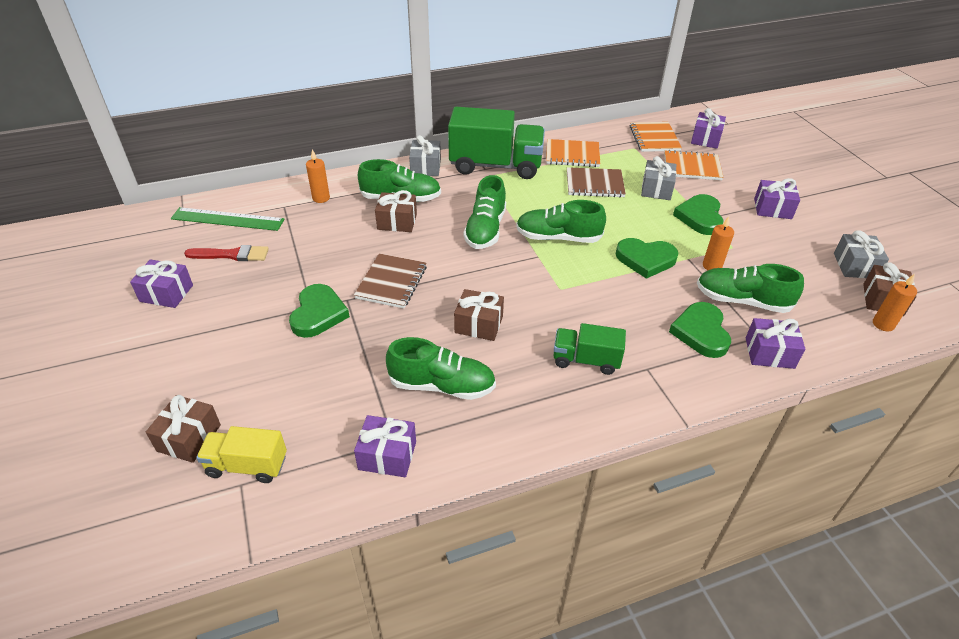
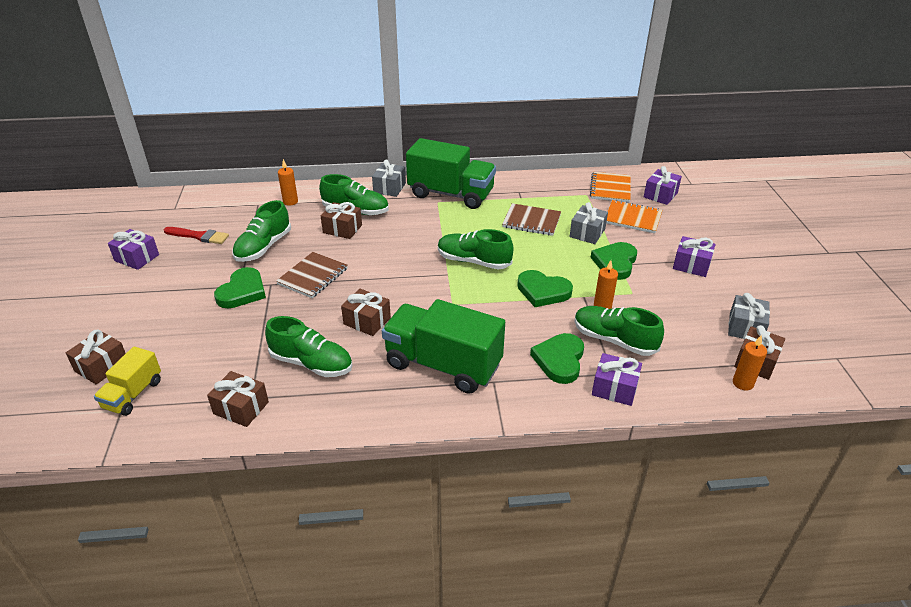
camera: 15 degrees right, 5 degrees down
(228, 219) = (209, 208): green ruler -> none
(247, 466) = (133, 394): yellow truck -> yellow truck turned 90 degrees counterclockwise
(387, 455) = (241, 408): purple gift -> brown gift
(485, 229) = (413, 246): green shoe -> green shoe (263, 247)
(572, 155) = (525, 194): orange notebook -> none
(586, 360) = (443, 365): green truck -> green truck, size x1.87

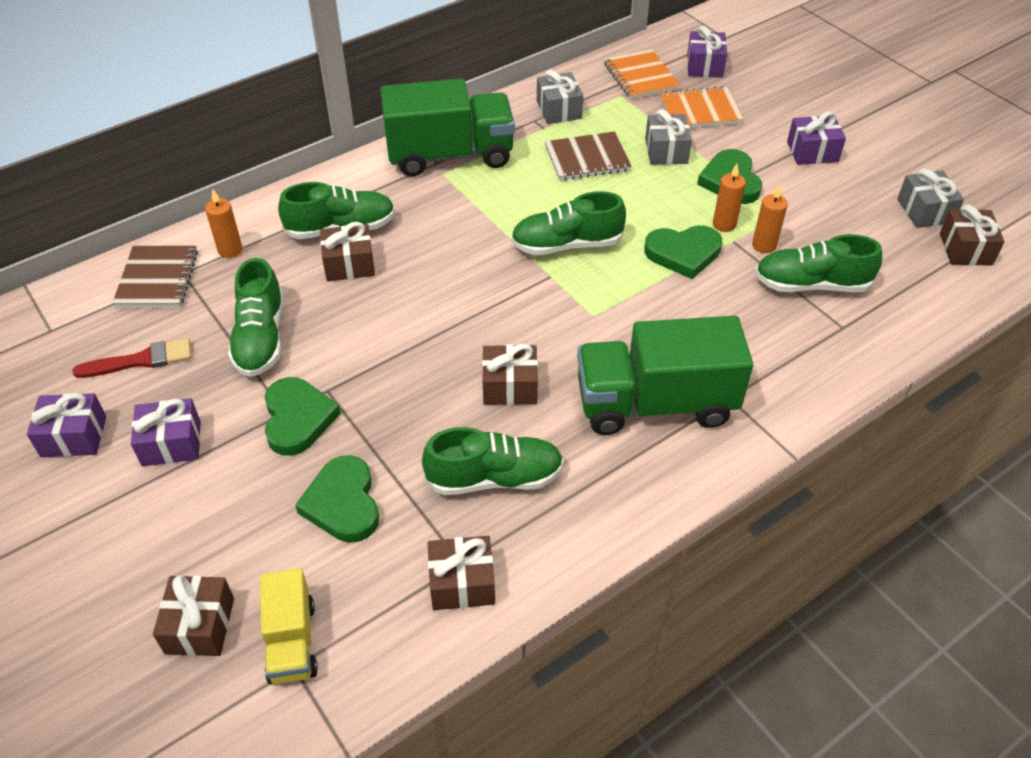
camera: 30 degrees left, 10 degrees up
(313, 276) = (376, 353): brown notebook -> brown notebook (157, 279)
(389, 188) = (356, 175): grey gift -> grey gift (559, 110)
(559, 360) = (776, 337): green heart -> green heart (343, 503)
(614, 388) = (860, 345): purple gift -> purple gift (171, 443)
(742, 383) = (973, 280): orange candle -> orange candle (724, 224)

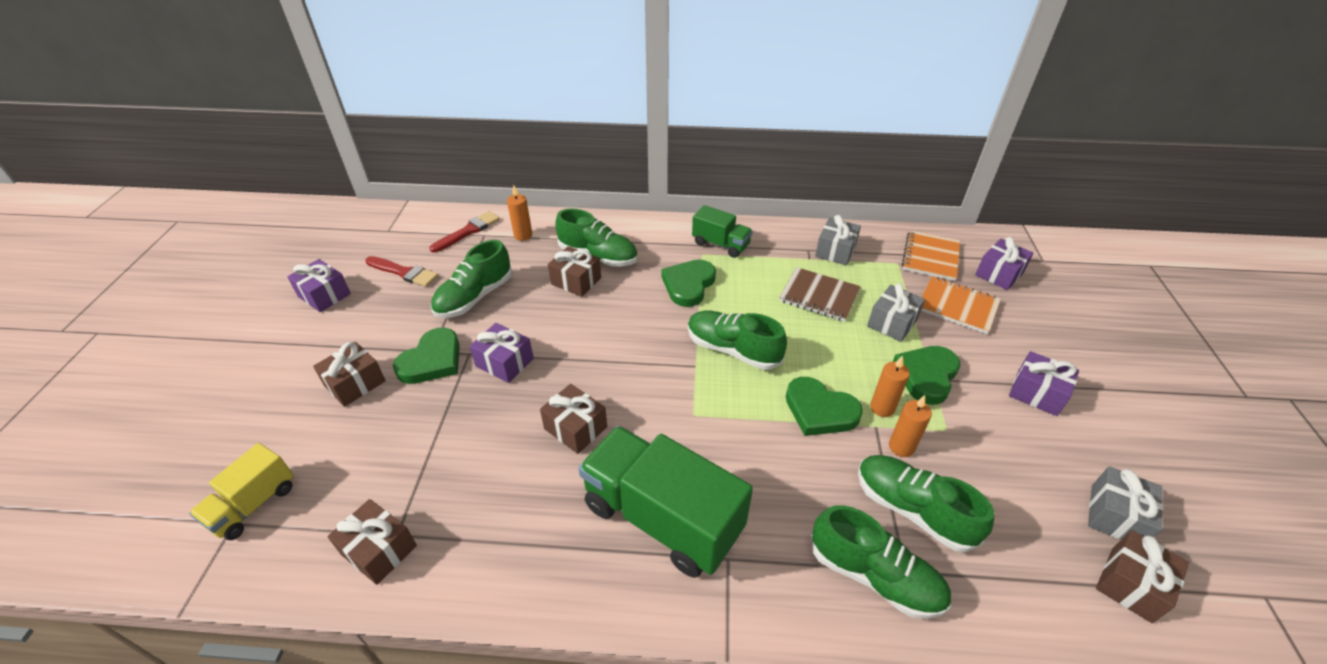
camera: 40 degrees right, 5 degrees down
(157, 279) = (468, 231): brown notebook -> red brush
(171, 443) = (357, 330): purple gift -> purple gift (504, 362)
(200, 625) = (231, 453): brown gift -> brown gift (355, 383)
(343, 503) = (387, 434): green heart -> green heart (688, 285)
(450, 155) = (721, 244): green truck -> green truck, size x0.53
(494, 478) = (488, 488): green shoe -> green shoe (874, 576)

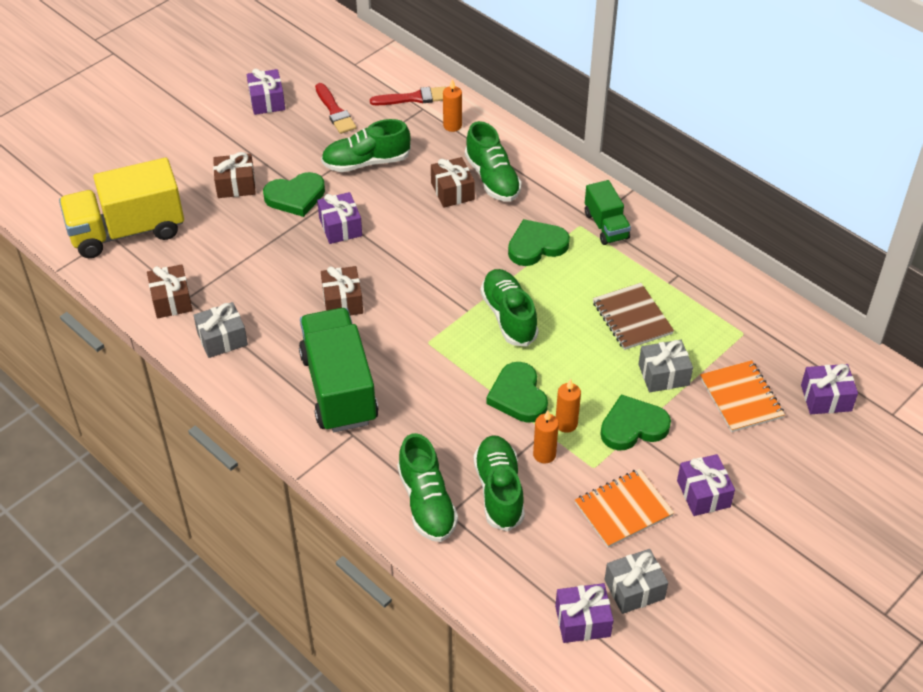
camera: 40 degrees right, 5 degrees up
(253, 505) = (127, 231): yellow truck -> yellow truck, size x1.87
(835, 251) = (701, 290): grey gift -> grey gift (222, 339)
(930, 257) = (783, 346): orange notebook -> orange notebook (623, 509)
(1131, 584) = (582, 621): brown gift -> purple gift

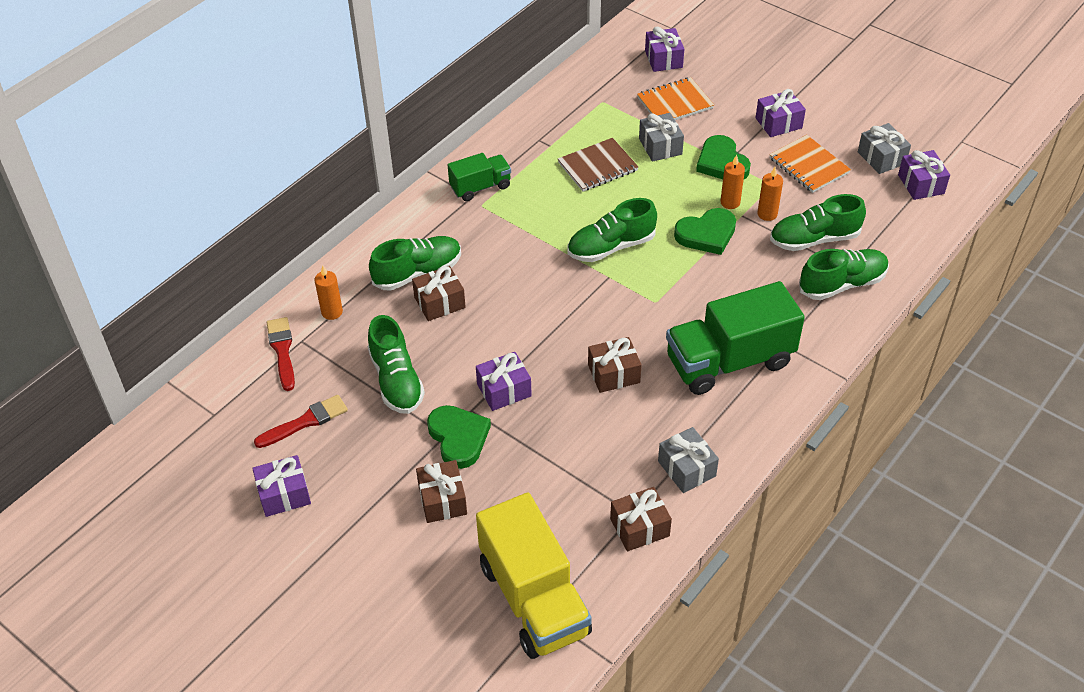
camera: 95 degrees left, 0 degrees up
(536, 246) = (513, 234): green heart -> none

